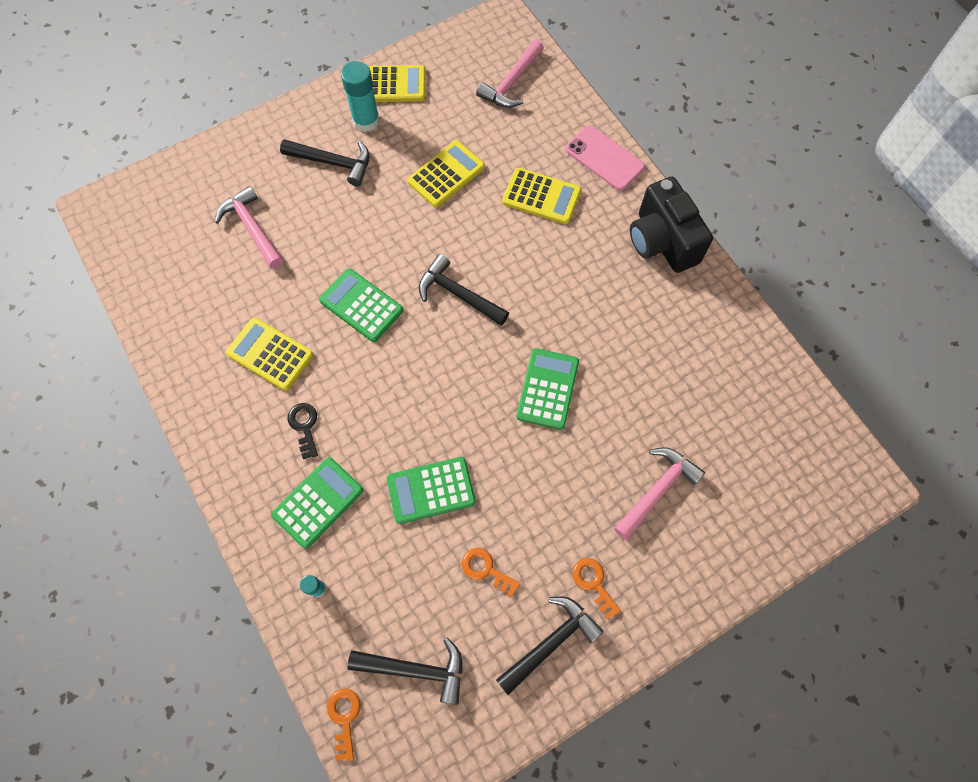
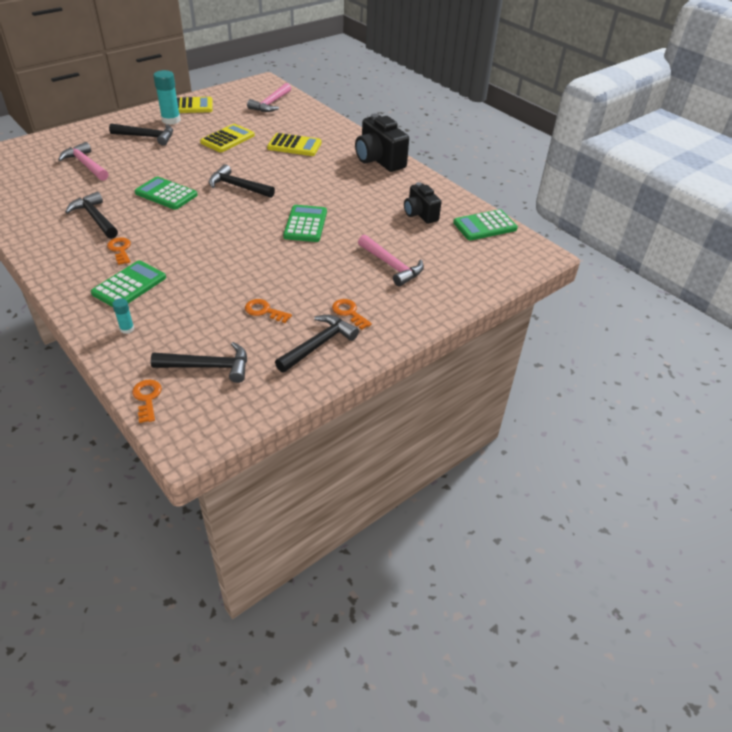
camera: 10 degrees left, 25 degrees down
(270, 354) = (95, 218): yellow calculator -> black hammer
(304, 426) = (120, 250): black key -> orange key
(431, 490) = (219, 275): green calculator -> green calculator (485, 226)
(604, 158) = (336, 130): pink phone -> none
(657, 490) = (391, 266): pink hammer -> pink hammer turned 105 degrees clockwise
(708, 378) = (420, 214): none -> black camera

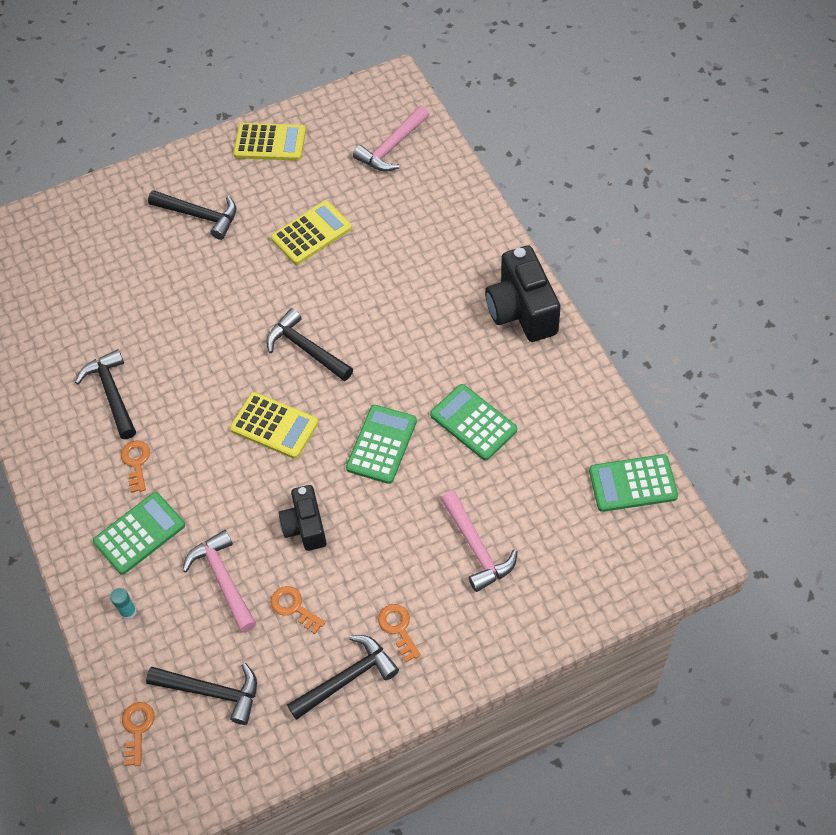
camera: 20 degrees right, 15 degrees up
(86, 165) = (111, 274): pink hammer -> pink hammer (223, 580)
(166, 194) = (208, 353): green calculator -> green calculator (473, 422)
(171, 120) = (238, 177): turquoise glue stick -> none
(294, 146) = (405, 260): yellow calculator -> yellow calculator (274, 426)
(420, 214) = (546, 445): black camera -> black camera (305, 526)

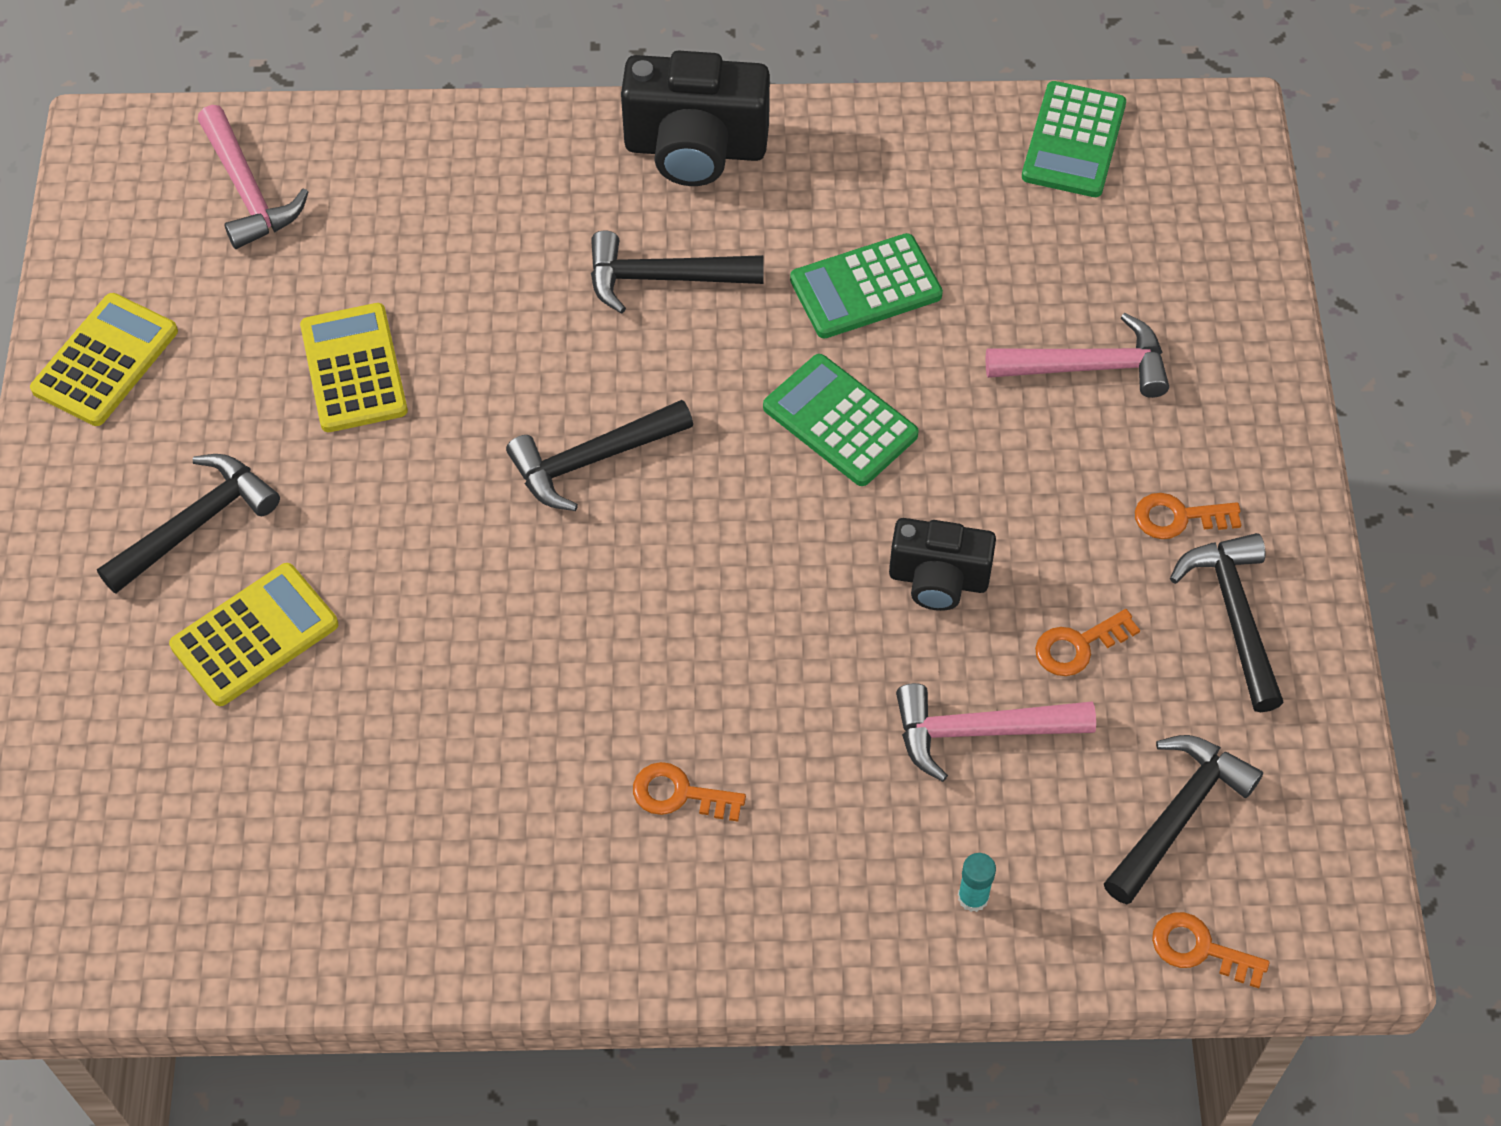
camera: 70 degrees left, 0 degrees up
(112, 393) = (508, 789): black hammer -> black hammer (663, 278)
(139, 533) = (828, 833): green calculator -> none
(274, 426) = (721, 558): yellow calculator -> yellow calculator (255, 635)

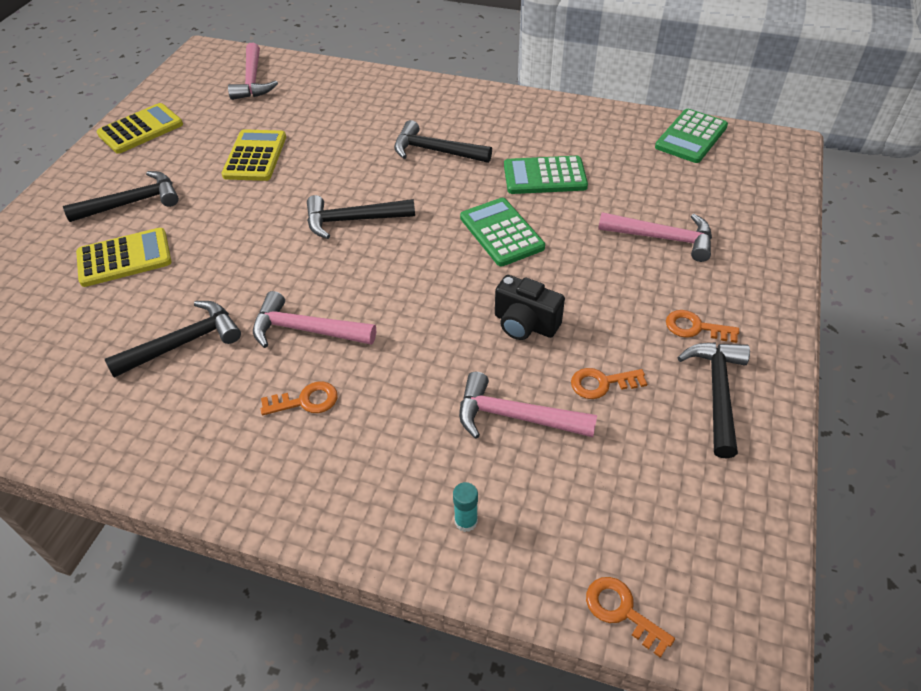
camera: 20 degrees right, 10 degrees down
(621, 680) = (306, 330): none -> pink hammer
(679, 794) = (305, 401): orange key -> orange key turned 135 degrees clockwise
(695, 149) = (480, 104): black camera -> none
(1178, 815) = (636, 509): black hammer -> black hammer (184, 343)

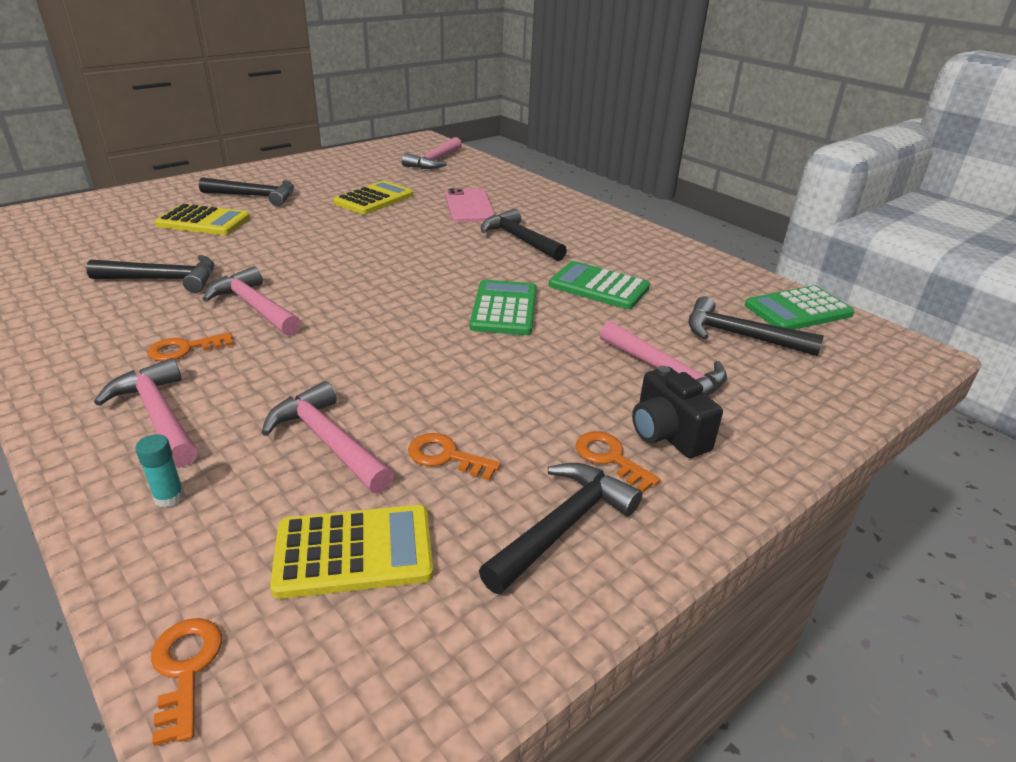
camera: 30 degrees right, 15 degrees down
(141, 129) = (320, 163): yellow calculator -> yellow calculator (354, 552)
(305, 401) = (184, 349): orange key -> orange key turned 135 degrees clockwise
(351, 128) = (469, 206): none -> pink phone
(353, 220) = (390, 257): black hammer -> black hammer (740, 336)
(369, 467) = (159, 415): none -> pink hammer
(525, 324) = (435, 379): black camera -> black camera (667, 434)

